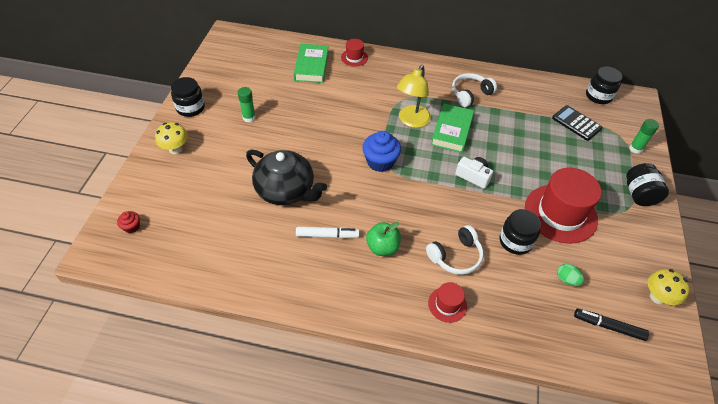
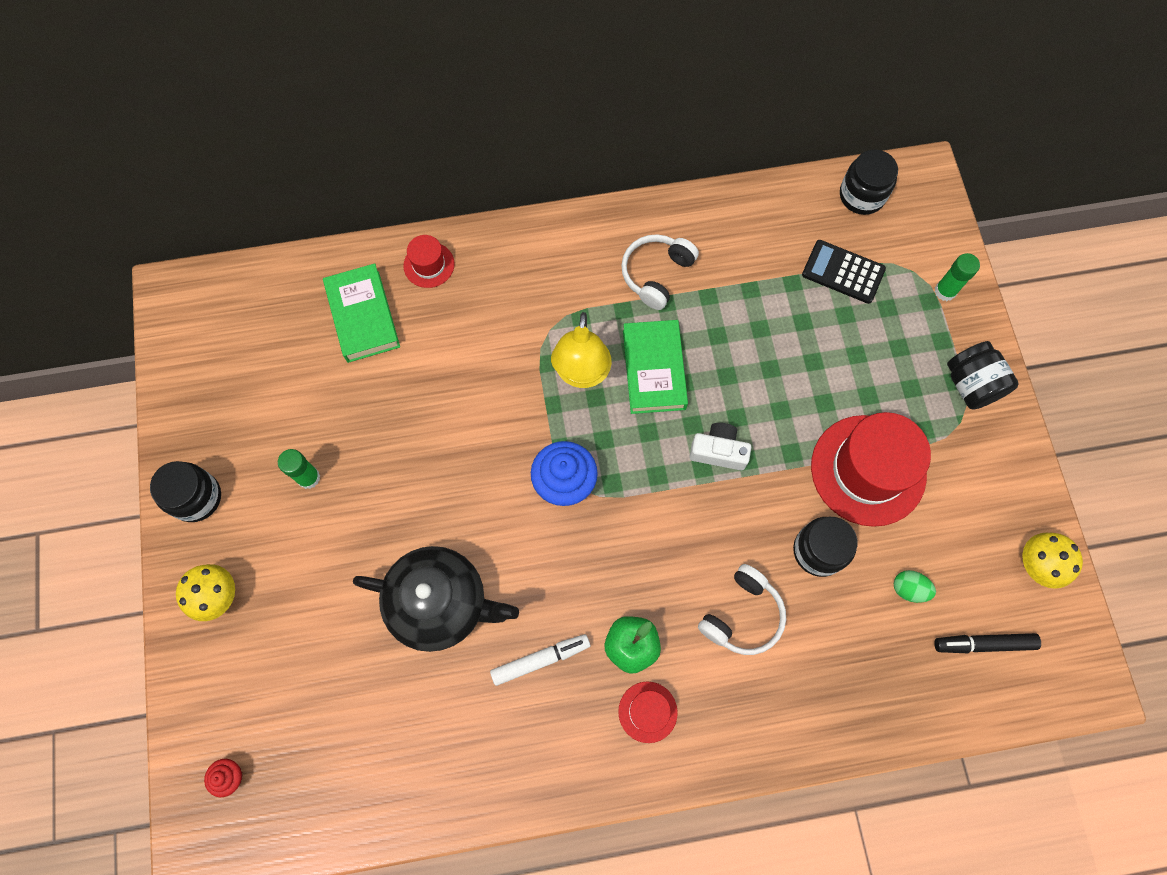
camera: 20 degrees left, 20 degrees up
(447, 304) = (758, 704): red hat -> red hat (647, 712)

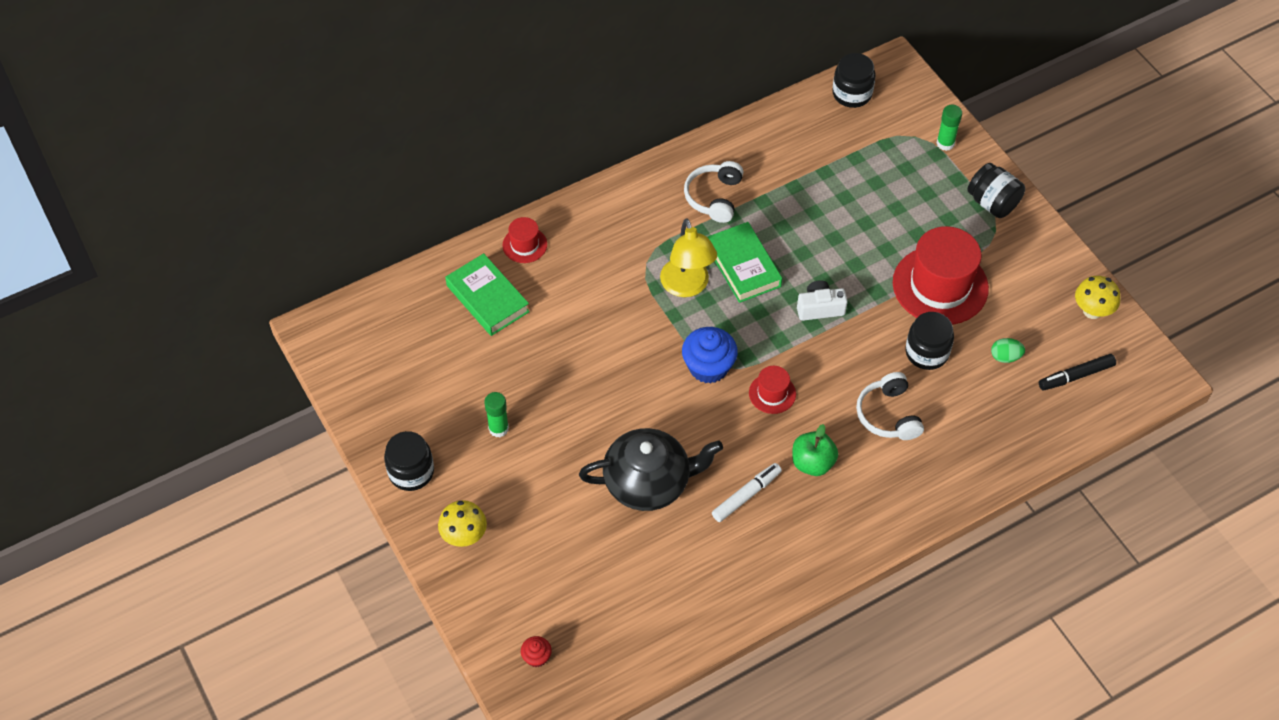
camera: 20 degrees left, 15 degrees down
(647, 712) = (845, 503): red hat -> red hat (772, 393)
(742, 615) = (888, 415): white headphones -> white headphones turned 150 degrees clockwise
(843, 272) = (861, 153): black calculator -> none

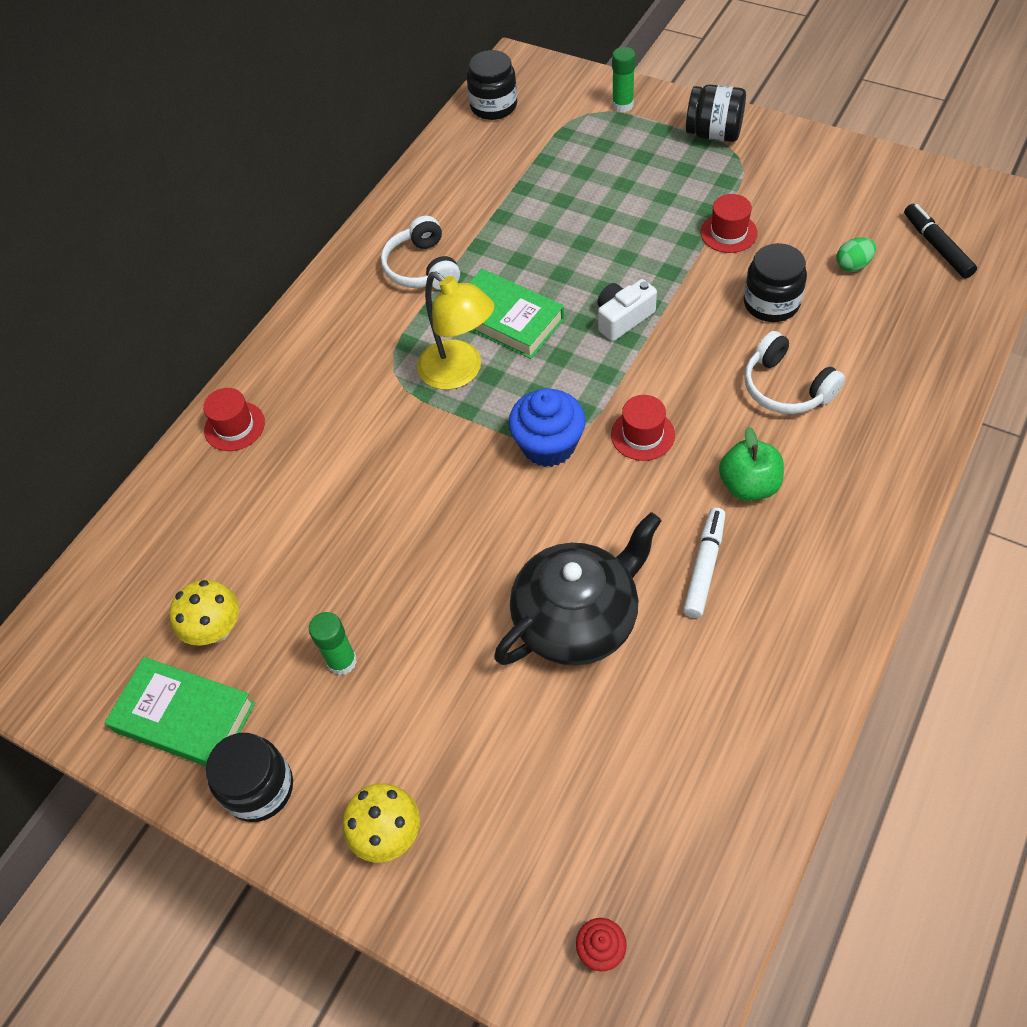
camera: 25 degrees left, 0 degrees up
(487, 299) = (226, 511): green book -> green book (184, 717)
(940, 285) = (728, 233): red hat -> red hat, size x0.48
(1076, 376) = (937, 246): black marker -> black marker turned 120 degrees clockwise
(1092, 311) = (895, 180): yellow mushroom -> yellow mushroom (216, 630)

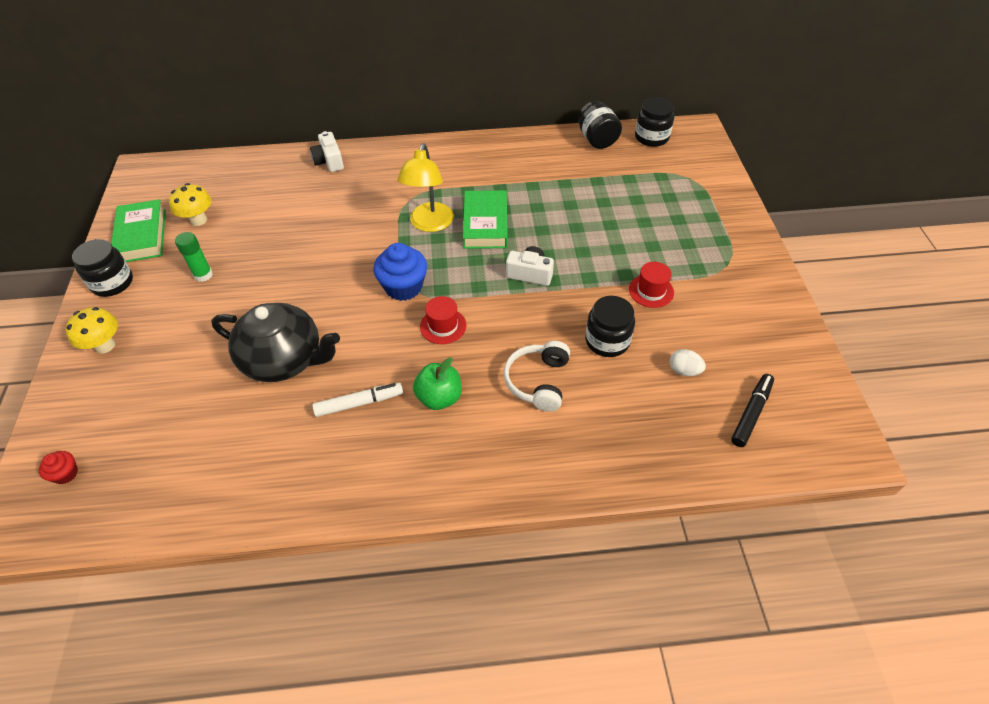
camera: 50 degrees right, 5 degrees down
(234, 426) = (329, 161): red hat -> white camera
(422, 268) = (495, 172): white headphones -> none
(622, 105) = (714, 189): green glue stick -> none
(714, 134) = (735, 243): black jar -> black jar (597, 139)
(853, 265) = (684, 370): green egg -> white egg

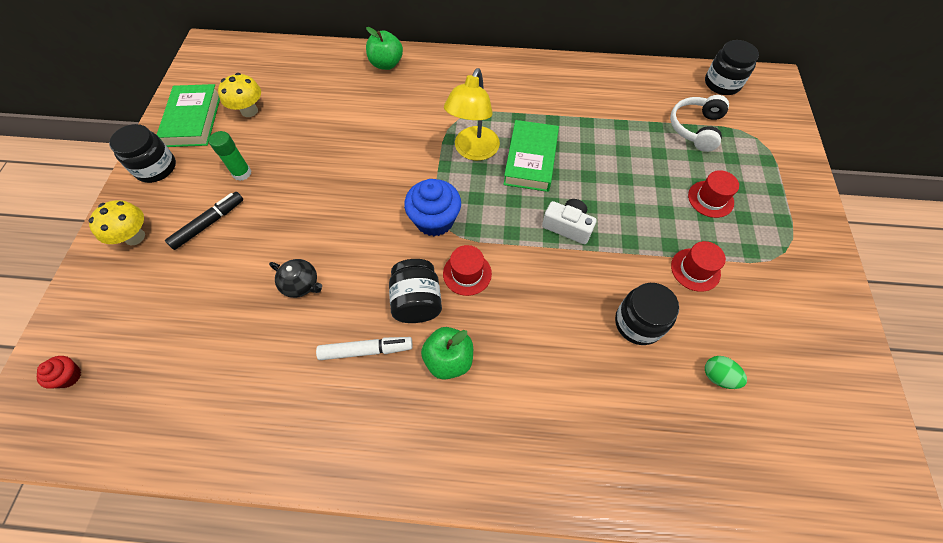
camera: 10 degrees right, 10 degrees up
(284, 359) = (301, 284): black teapot -> black teapot, size x0.46
(329, 161) = (386, 64): white camera -> green apple
(538, 381) = (556, 359): white headphones -> white headphones (695, 128)
(597, 139) = (663, 78): black jar -> black jar (417, 301)
(656, 233) = (710, 199): none -> red hat
(684, 370) = (718, 376): white egg -> green egg
(751, 413) = (787, 446): black marker -> black marker (209, 224)

